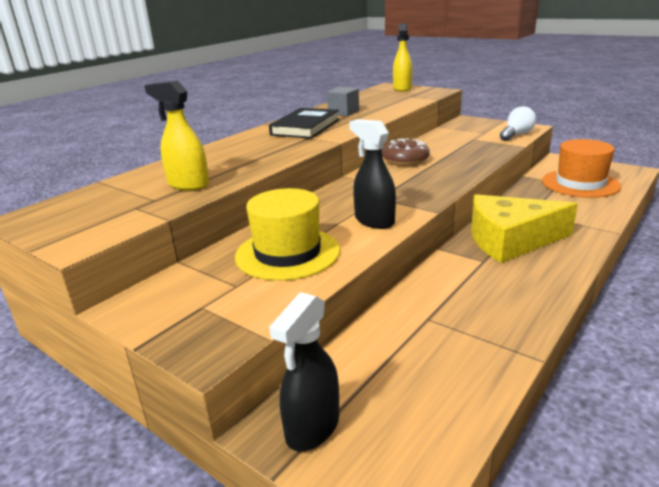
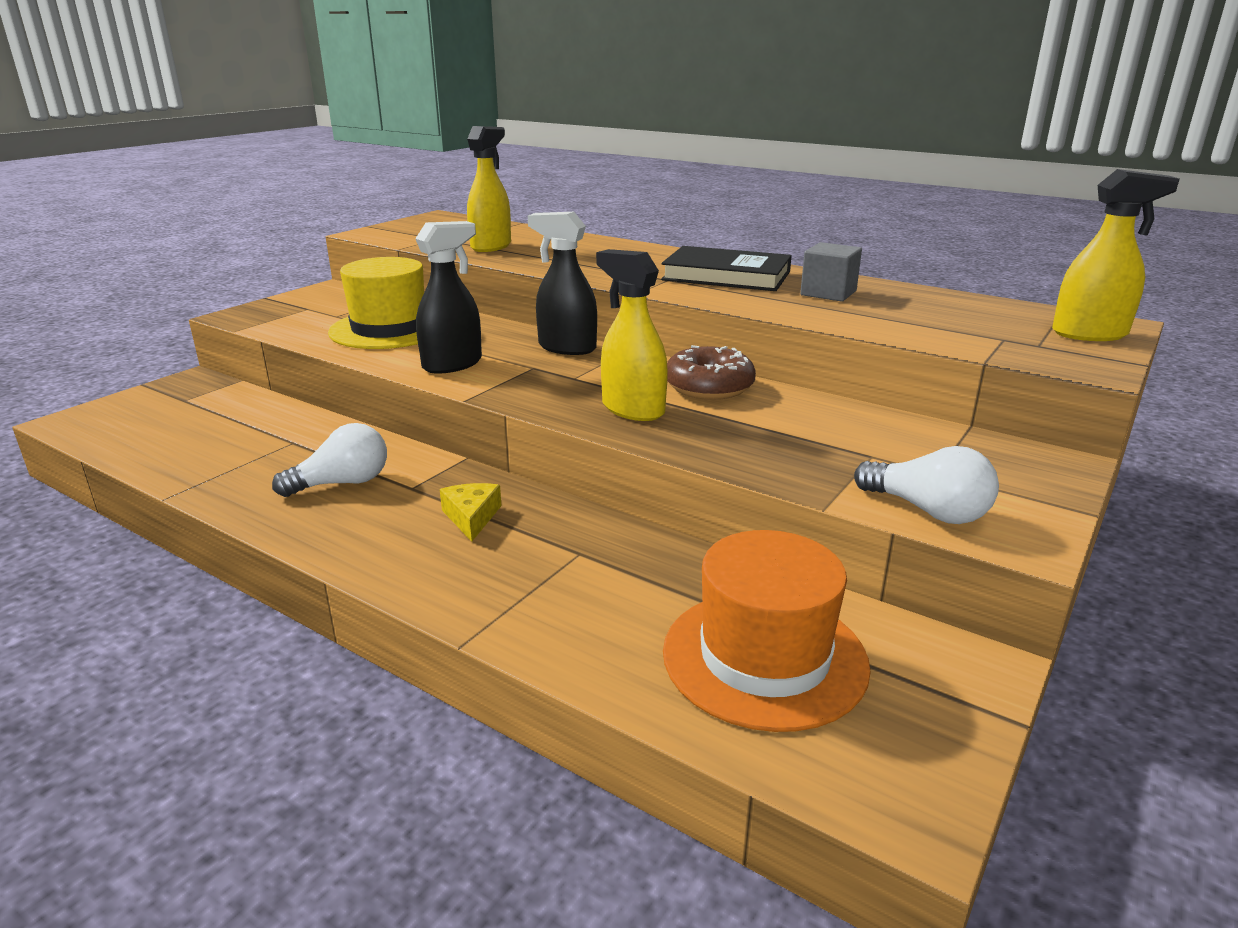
camera: 85 degrees right, 0 degrees up
(312, 428) = (177, 393): black spray bottle -> black spray bottle (566, 348)
(439, 173) = (632, 409): none -> yellow spray bottle
(487, 285) = (342, 483): none -> white light bulb
(510, 240) = (471, 517): yellow cheese -> yellow cheese, size x0.40

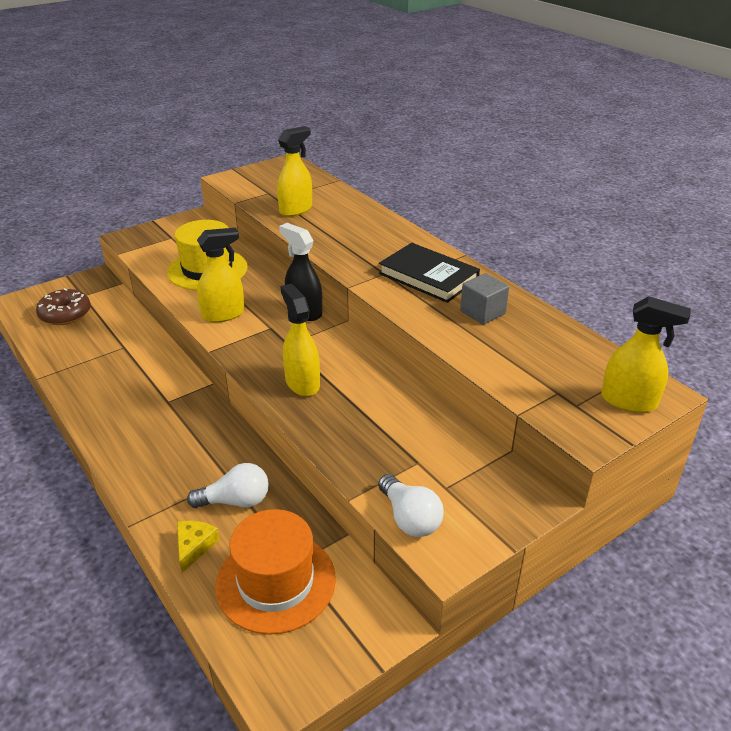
camera: 20 degrees right, 10 degrees up
(342, 483) = (132, 389): white light bulb -> white light bulb (236, 501)
(452, 364) = (223, 314): black spray bottle -> yellow spray bottle
(471, 517) = (186, 434): yellow cheese -> yellow cheese (194, 546)
(709, 387) = (366, 372): brown donut -> brown donut (65, 314)

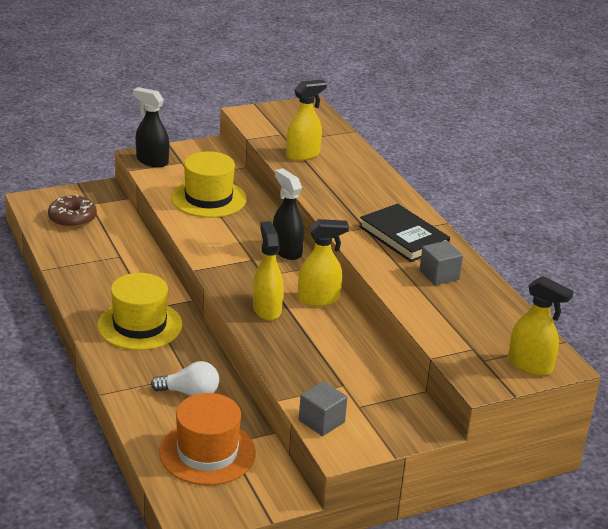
camera: 10 degrees right, 5 degrees down
(140, 241) = (152, 161): none -> black spray bottle
(160, 425) = (139, 325): none -> yellow hat
(194, 546) = (149, 417): yellow cheese -> none
(223, 314) = (213, 241): yellow spray bottle -> yellow spray bottle (319, 299)
(410, 518) = (321, 421): white light bulb -> grey cube

